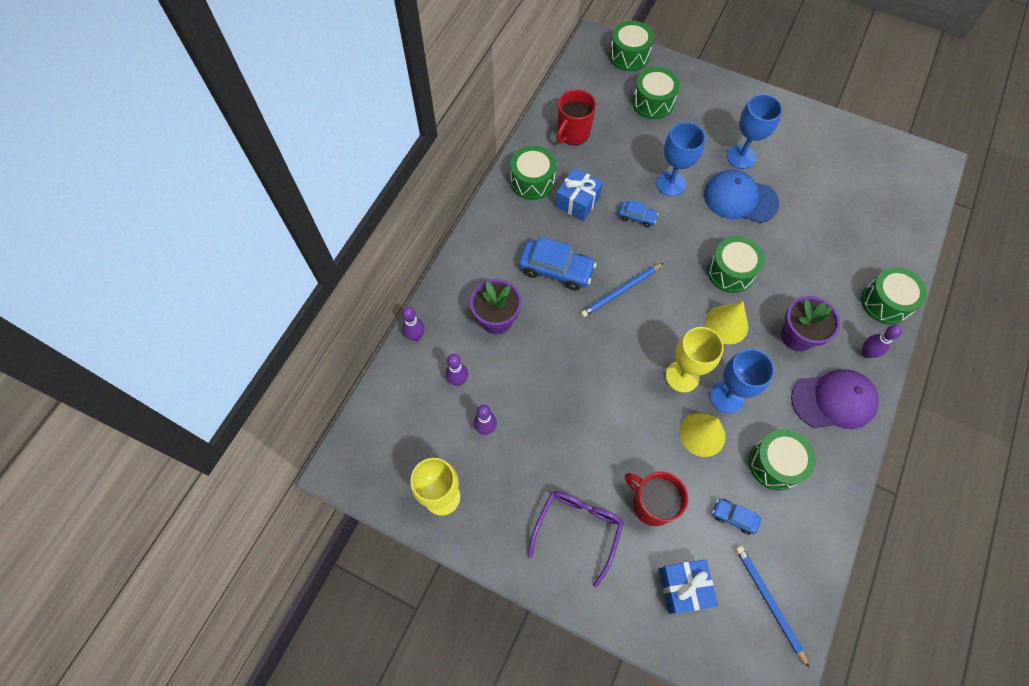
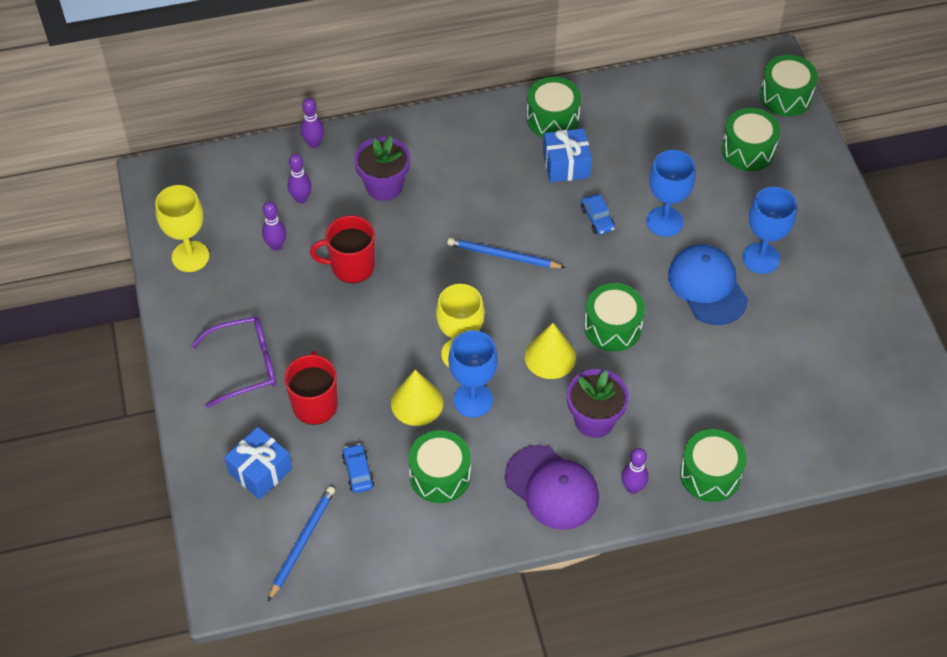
camera: 50 degrees right, 10 degrees down
(556, 269) = (477, 195): blue car -> none
(573, 133) = (640, 113): red mug -> red mug (351, 266)

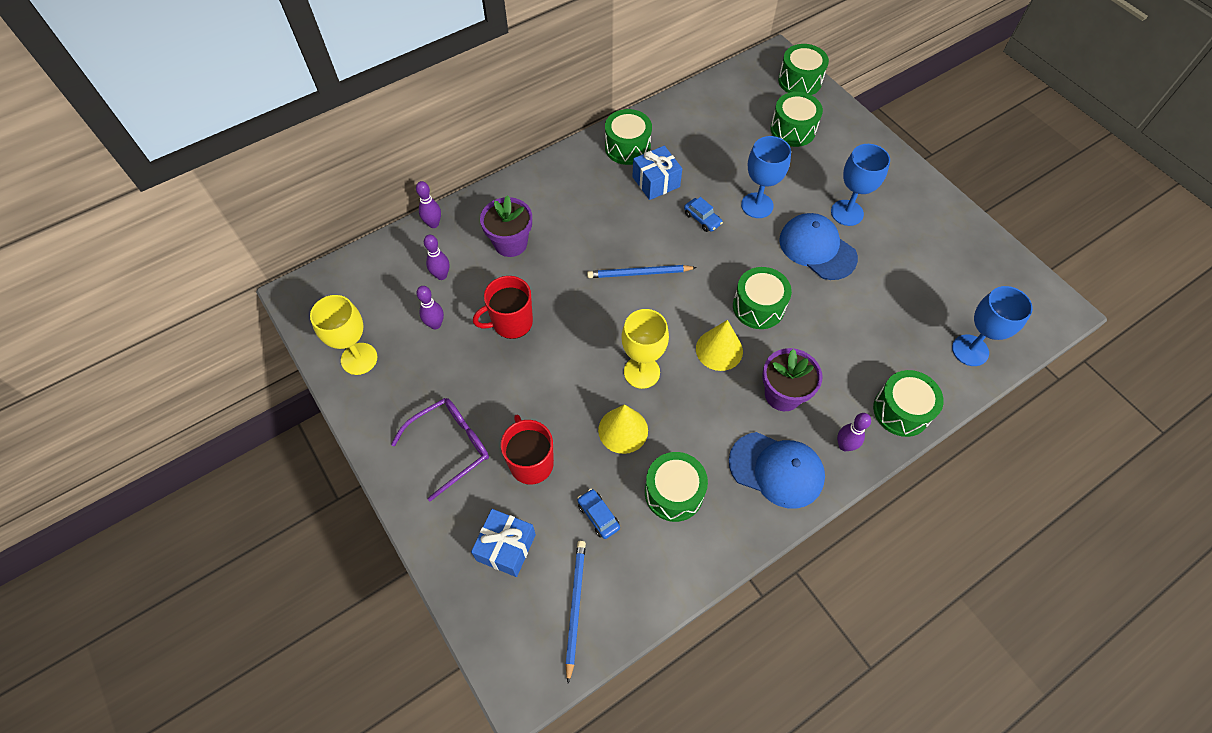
camera: 20 degrees left, 5 degrees up
(473, 400) = (671, 411): blue goblet -> blue goblet (970, 350)
(552, 488) = (776, 470): purple cap -> blue cap

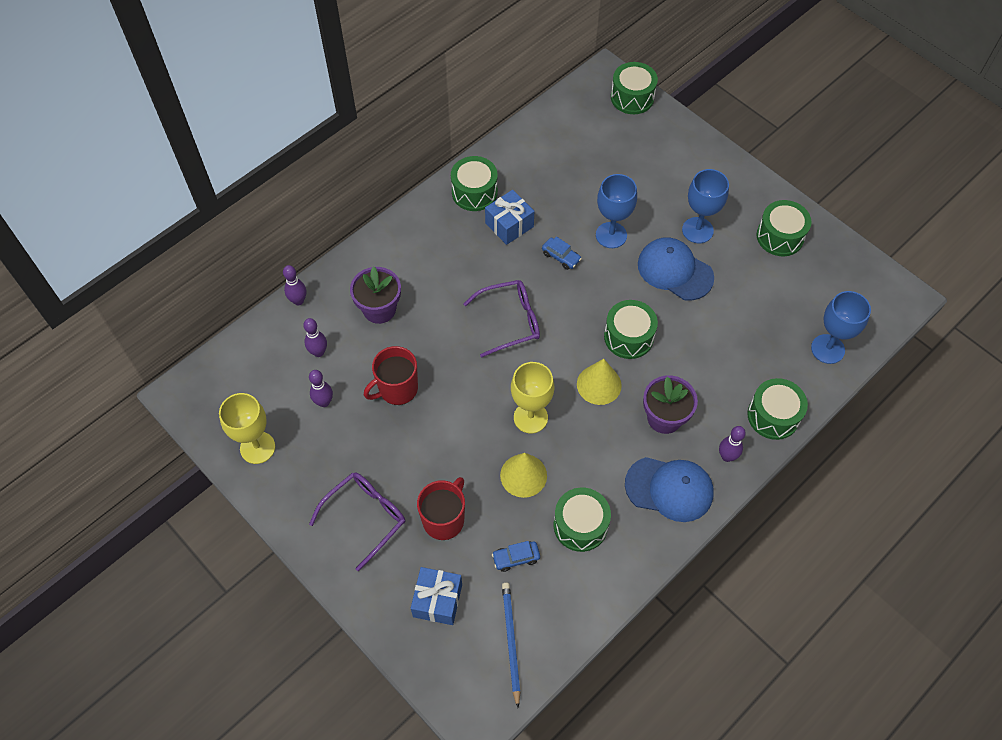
camera: 10 degrees left, 0 degrees up
(531, 462) = (444, 519): red mug -> red mug turned 60 degrees clockwise
(598, 516) = (516, 558): blue car -> blue car turned 60 degrees counterclockwise
(639, 273) = (510, 321): blue pencil -> purple glasses
(793, 129) = (633, 151): green drum -> green drum (780, 236)

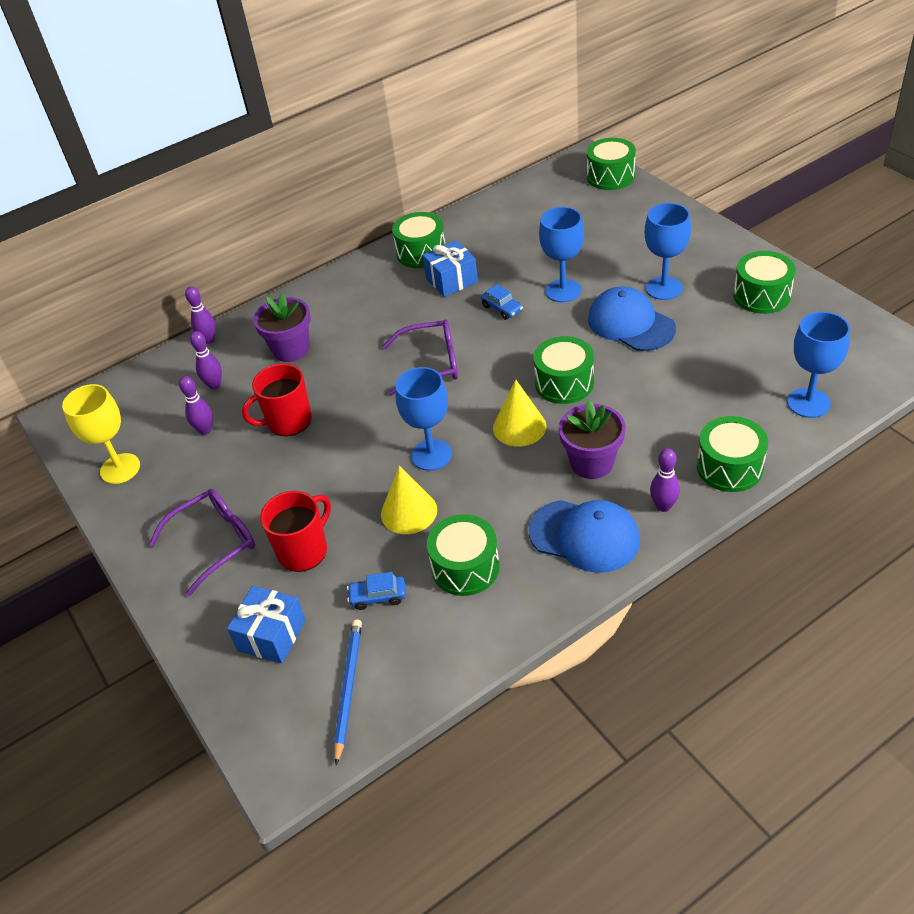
camera: 15 degrees right, 15 degrees down
(530, 417) = (431, 455): yellow goblet -> blue goblet

